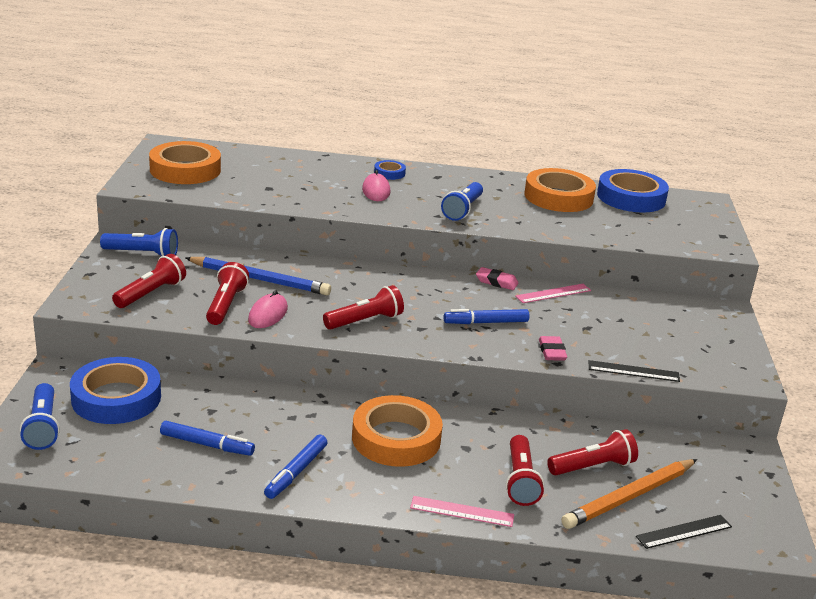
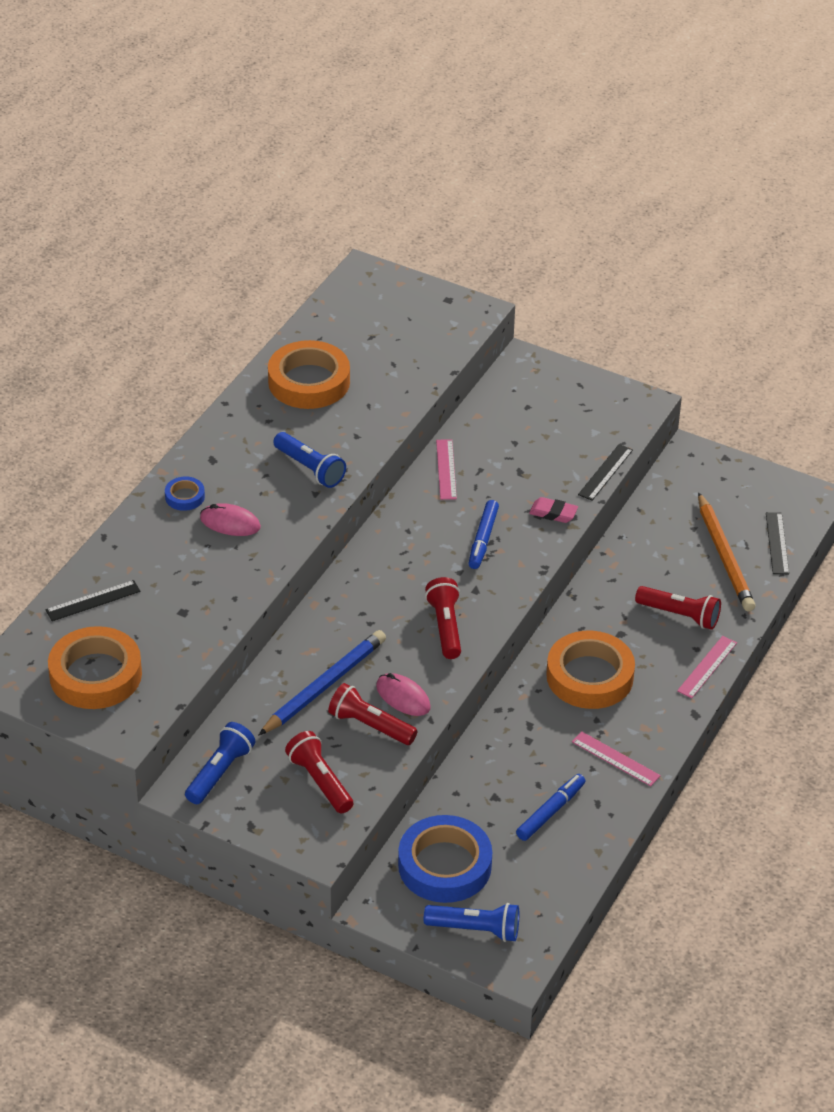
camera: 65 degrees left, 15 degrees up
(259, 159) = (93, 600): none -> black ruler
(296, 472) = (615, 759): blue marker -> pink ruler
(496, 282) = (405, 502): pink eraser -> none
(592, 467) = (677, 562): red flashlight -> none
(631, 197) = (334, 326): blue tape -> none

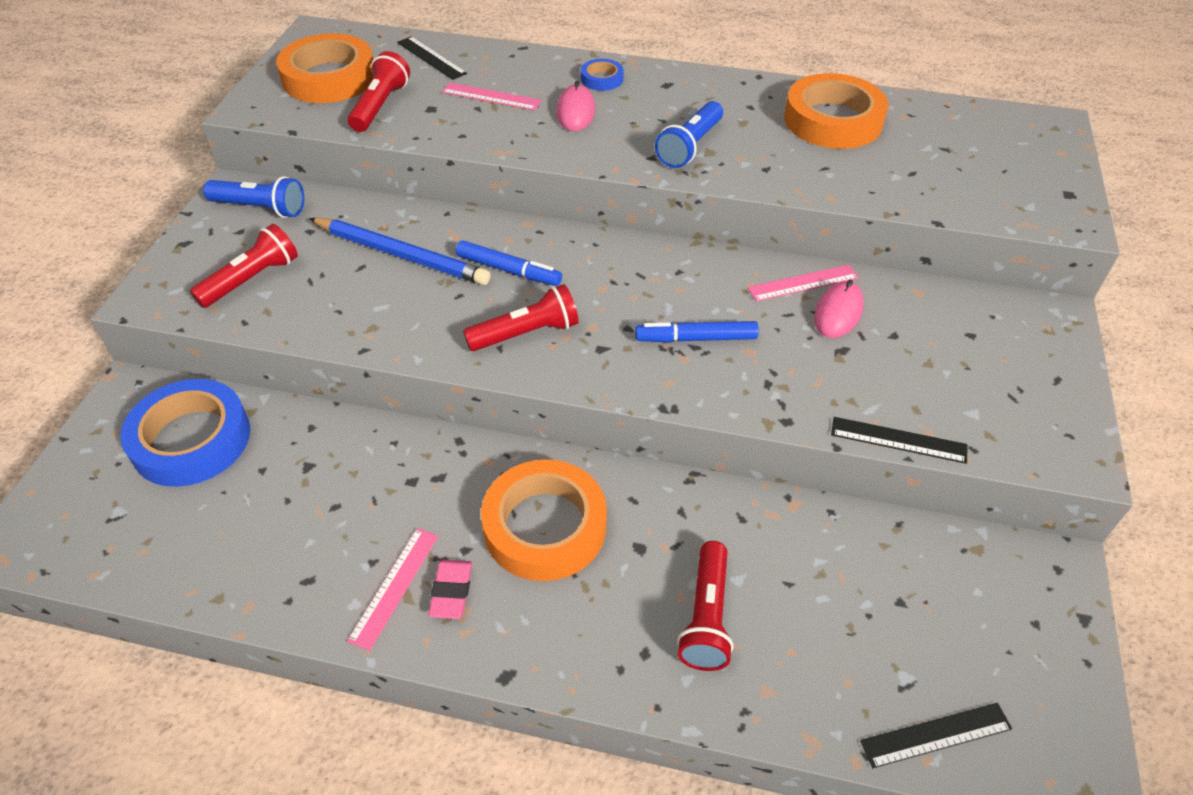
camera: 75 degrees right, 5 degrees up
(370, 726) = (344, 302): red flashlight -> red flashlight (380, 106)
(403, 697) = (396, 319): pink mouse -> pink mouse (838, 312)
(475, 929) = (85, 489): blue flashlight -> none
(550, 812) = (287, 529): blue marker -> blue marker (508, 270)
(553, 513) = (782, 398): pink eraser -> pink eraser (451, 591)
(707, 667) = (610, 676): pink ruler -> pink ruler (491, 97)
(724, 556) = (862, 657): orange pencil -> none

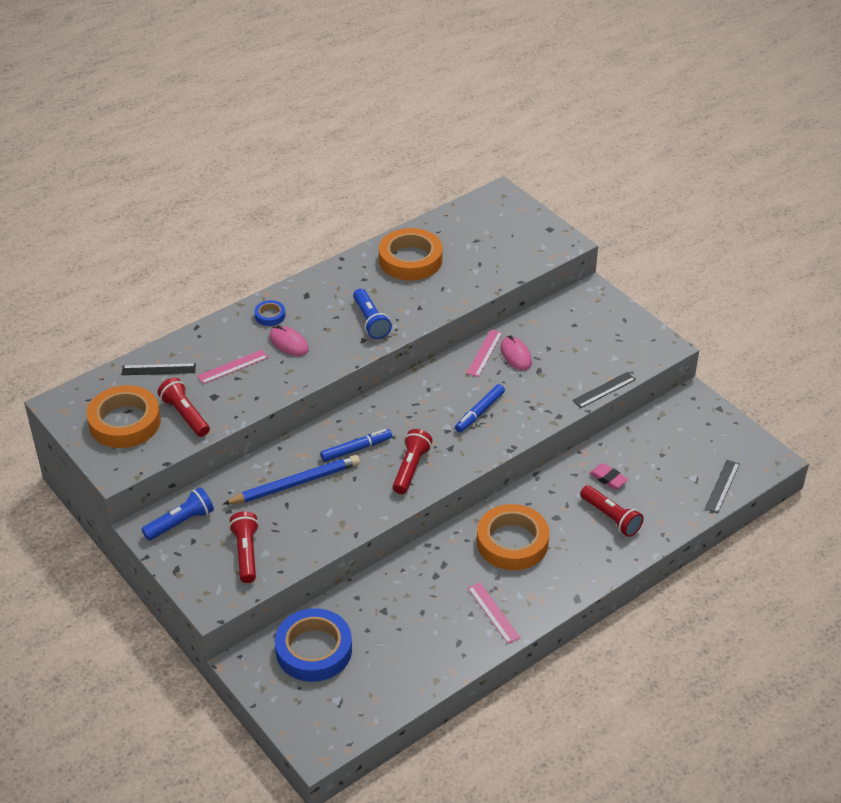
camera: 50 degrees left, 5 degrees down
(451, 591) = (516, 594): pink eraser -> pink eraser (608, 478)

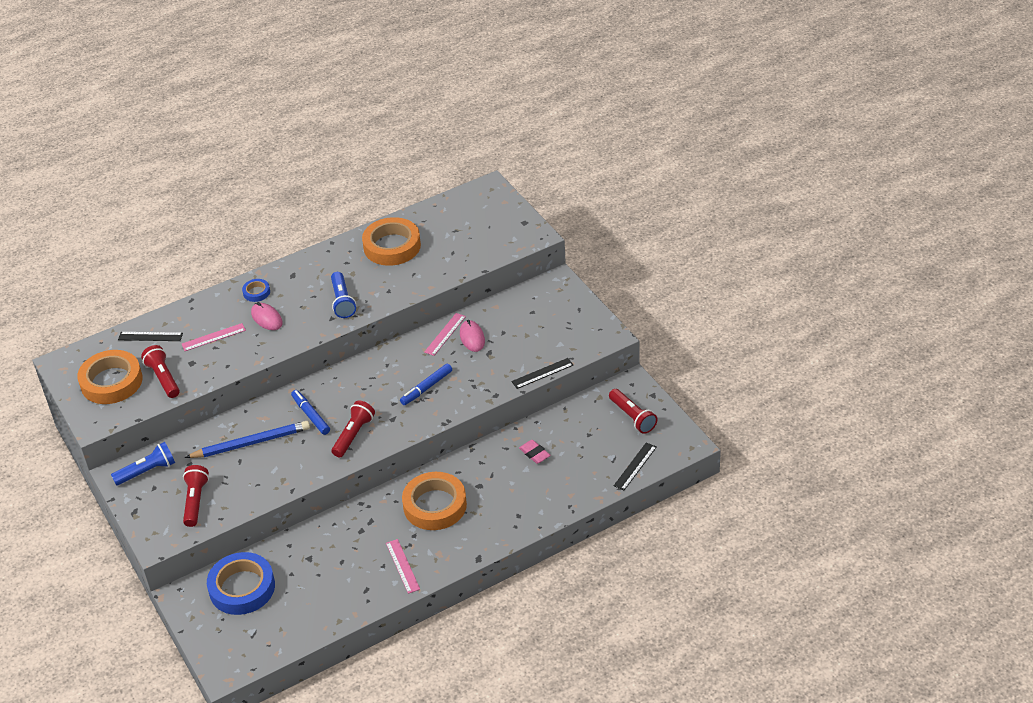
camera: 10 degrees right, 0 degrees up
(356, 449) = (311, 415): blue marker -> blue marker turned 105 degrees counterclockwise
(611, 517) = (527, 489): red flashlight -> red flashlight (632, 417)

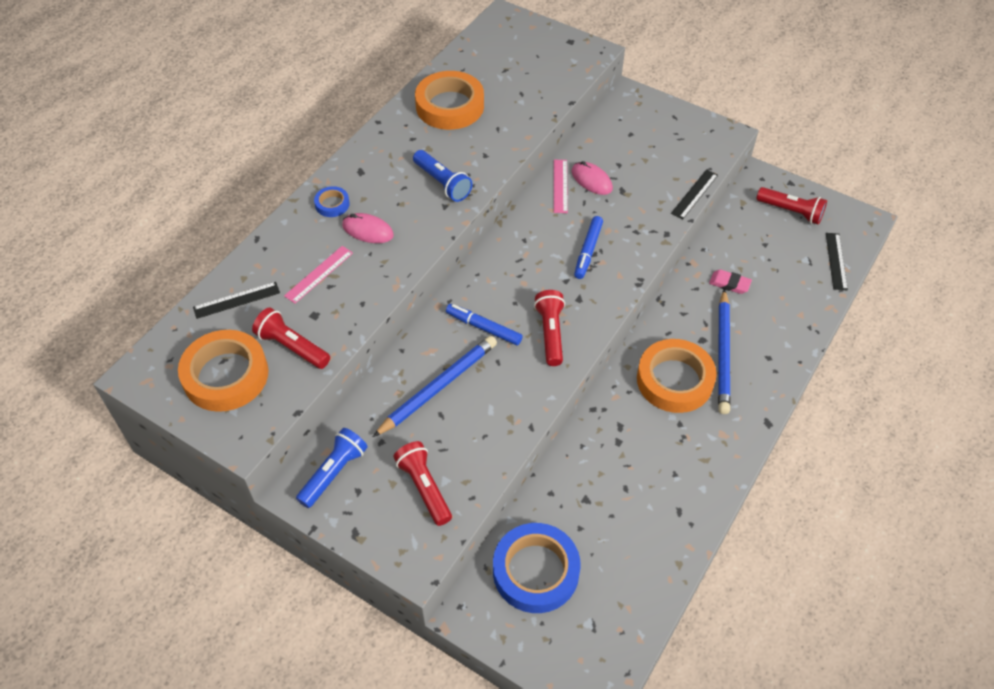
camera: 30 degrees left, 10 degrees up
(402, 566) = (696, 465): pink ruler -> none
(486, 501) = (723, 354): none -> blue pencil

